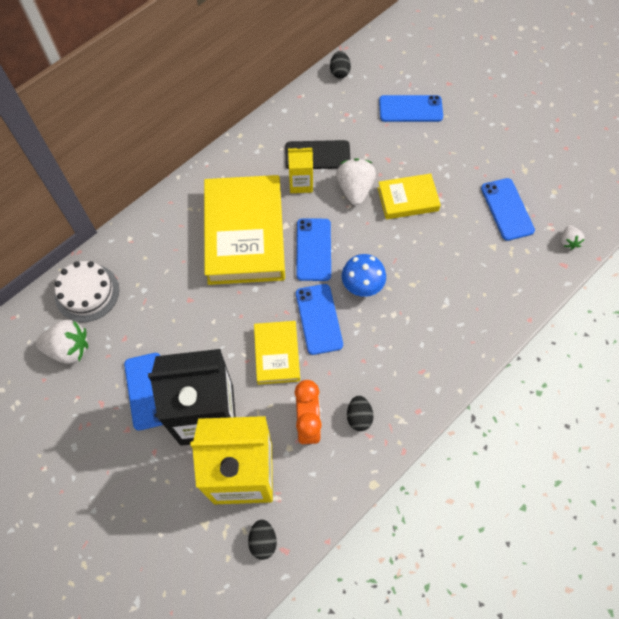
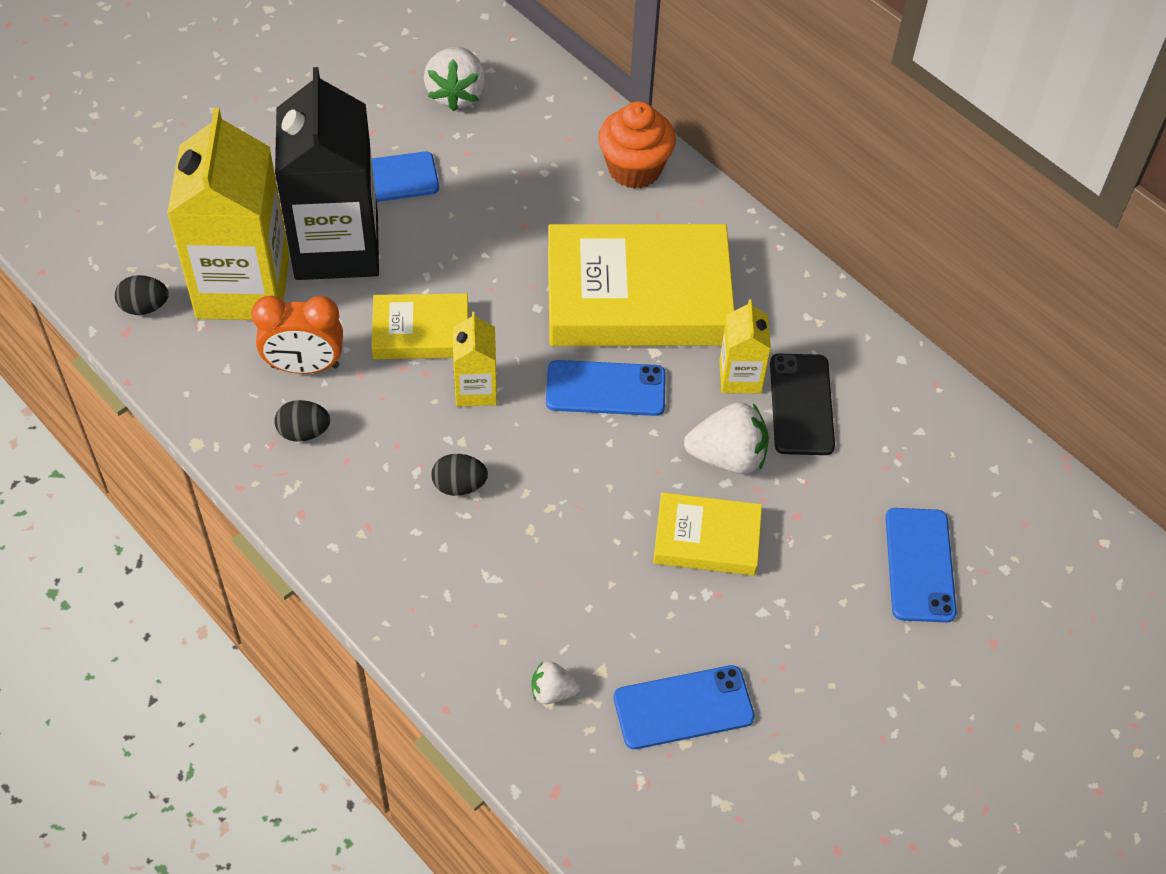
camera: 90 degrees right, 10 degrees down
(87, 292) = (544, 109): white cake -> none
(143, 238) = (634, 169): none -> orange cupcake
(319, 319) = (476, 389): blue phone -> yellow carton
(339, 72) = (1001, 451): black egg -> black egg (459, 485)
(362, 285) = (533, 454): blue mushroom -> none
(407, 199) = (706, 539): yellow book -> yellow book turned 75 degrees counterclockwise
(568, 242) = (606, 809): white strawberry -> white strawberry (553, 691)

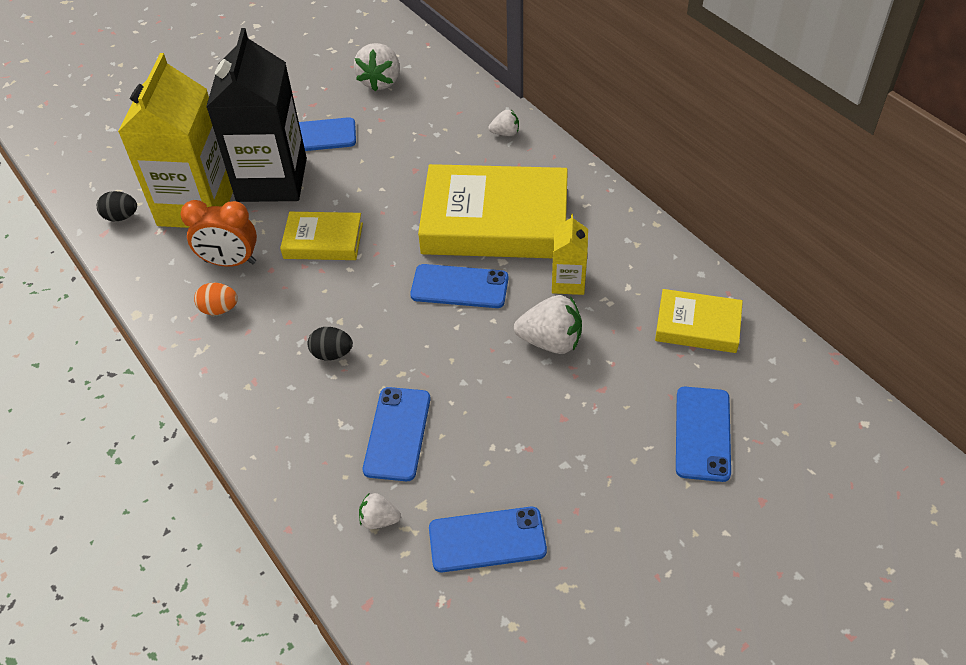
camera: 10 degrees right, 5 degrees down
(304, 432) = (219, 309): black egg -> orange egg
(476, 389) = (358, 283): yellow carton -> none
(557, 584) = (397, 433): none -> blue phone
(634, 169) = (505, 133): orange cupcake -> white strawberry
(706, 539) = (525, 404): yellow book -> yellow book (697, 325)
(801, 404) = (615, 304): black phone -> none

